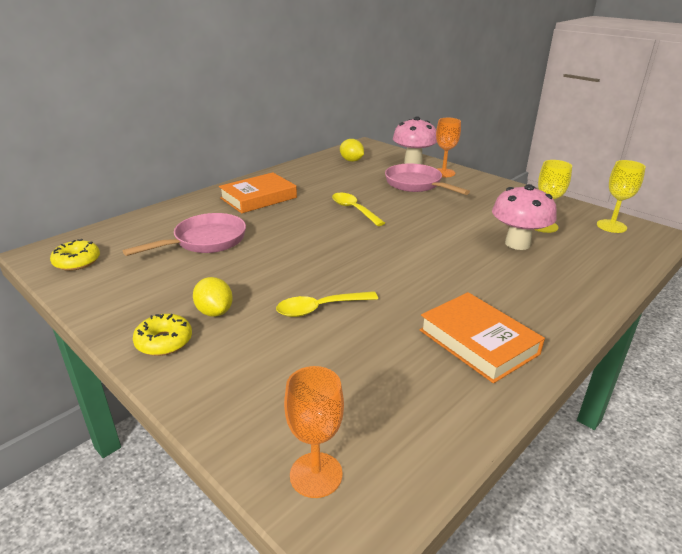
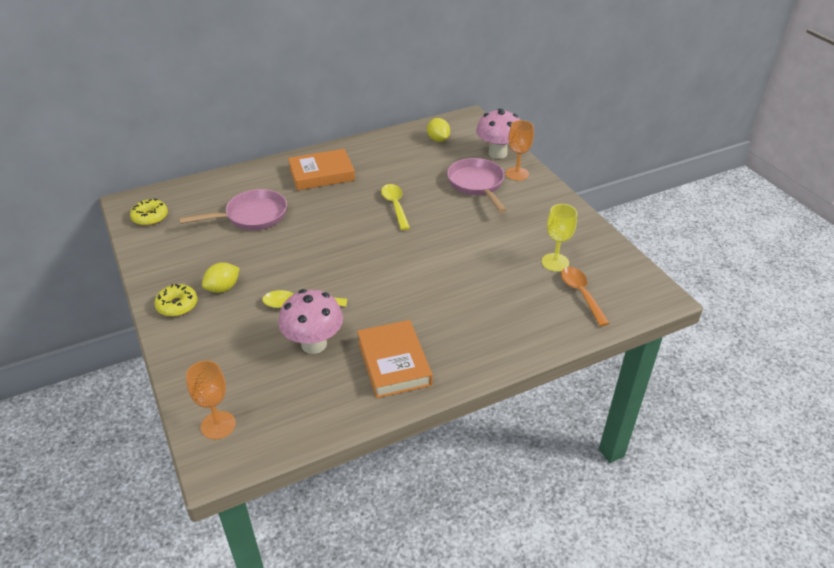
camera: 20 degrees right, 10 degrees up
(215, 312) = (223, 288): yellow lemon -> yellow lemon turned 60 degrees clockwise
(517, 243) = (511, 277): pink mushroom -> pink mushroom (314, 344)
(592, 244) = (581, 294): none -> orange spoon
(611, 226) = (623, 277): yellow goblet -> none

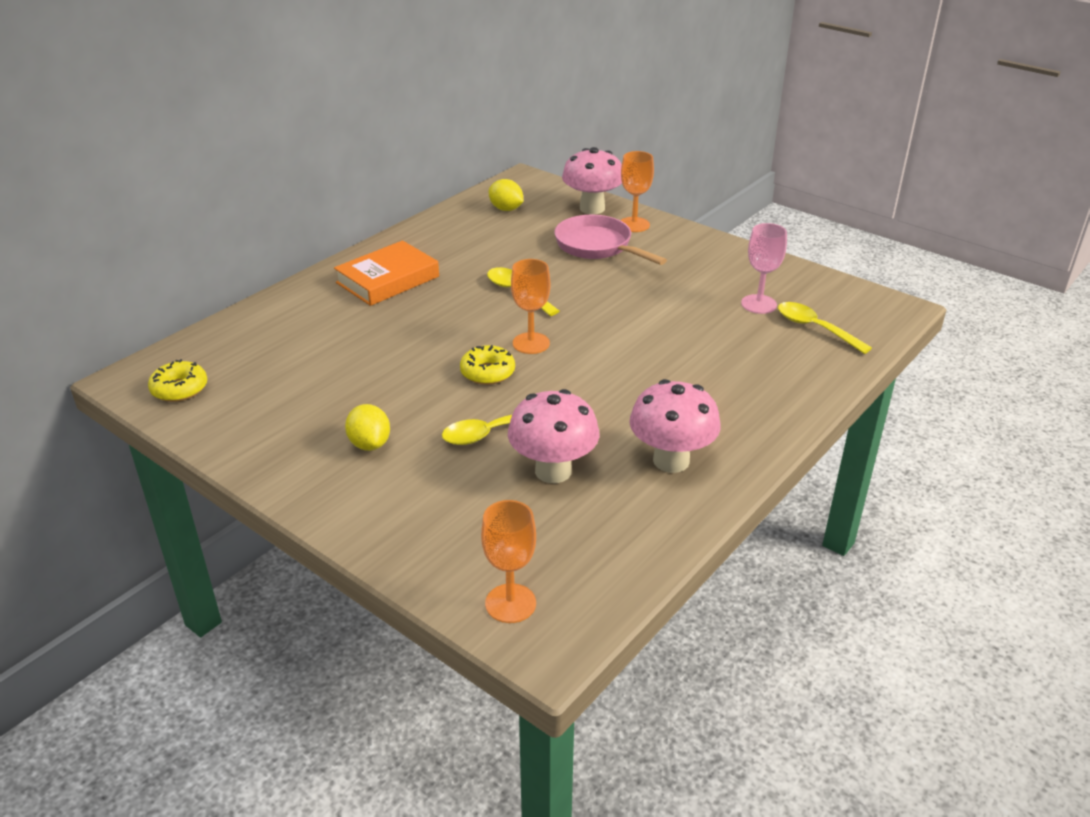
camera: 25 degrees left, 5 degrees down
(177, 305) = (321, 483): yellow donut -> yellow donut (487, 372)
(223, 288) = (369, 444): yellow lemon -> yellow lemon turned 45 degrees counterclockwise
(252, 216) = (333, 350): pink pan -> none
(373, 247) = (531, 343): none -> orange goblet
(394, 363) = (671, 461): orange book -> pink mushroom
(555, 262) = (759, 304): yellow goblet -> pink goblet
(581, 294) = (815, 328): orange spoon -> yellow spoon

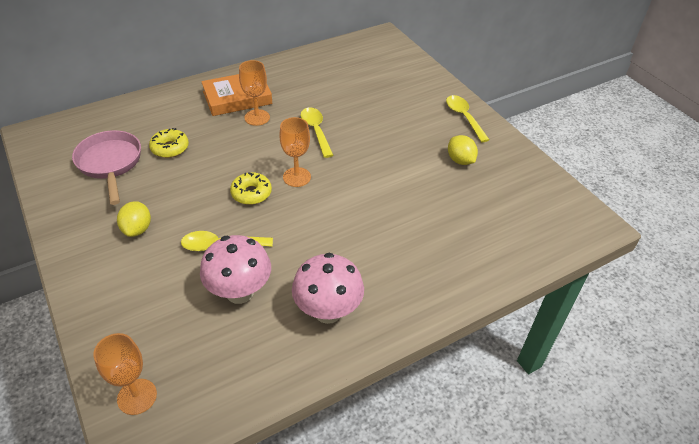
camera: 20 degrees right, 10 degrees up
(179, 389) = (56, 149): yellow donut -> yellow donut (170, 148)
(506, 209) = (354, 59): yellow lemon -> yellow lemon (460, 160)
(592, 208) = (415, 72): pink mushroom -> none
(597, 246) = (397, 106): pink pan -> pink pan (110, 164)
(634, 225) = (437, 94): orange goblet -> orange goblet (257, 117)
(759, 304) = (486, 189): pink goblet -> none
(815, 328) = (516, 224): yellow spoon -> yellow spoon (464, 117)

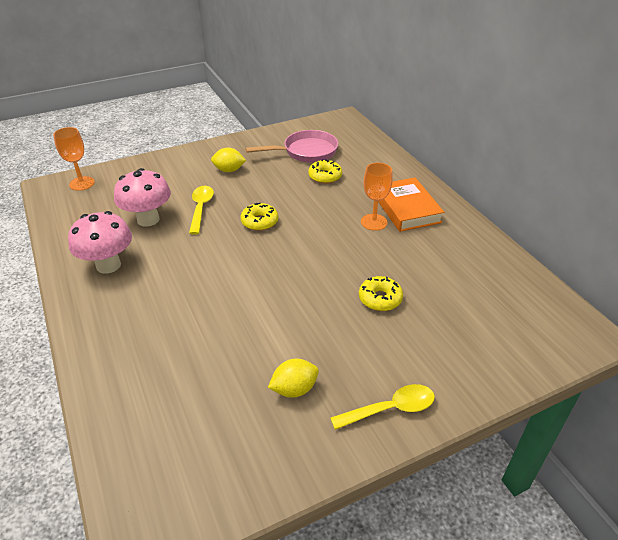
camera: 95 degrees right, 5 degrees down
(297, 177) = (278, 248): orange goblet -> none
(316, 131) = (353, 262): yellow spoon -> none
(360, 118) = (380, 299): none -> yellow donut

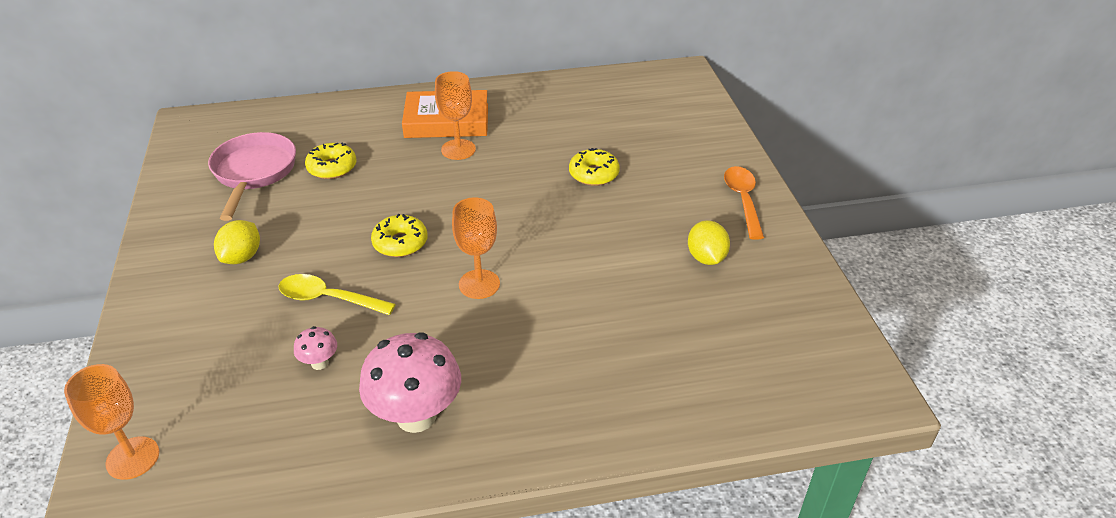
camera: 75 degrees left, 0 degrees up
(148, 219) = (319, 363): pink mushroom -> pink mushroom, size x0.46
(228, 265) = (479, 284): none -> orange goblet
(390, 409) = (743, 200): yellow spoon -> orange spoon

